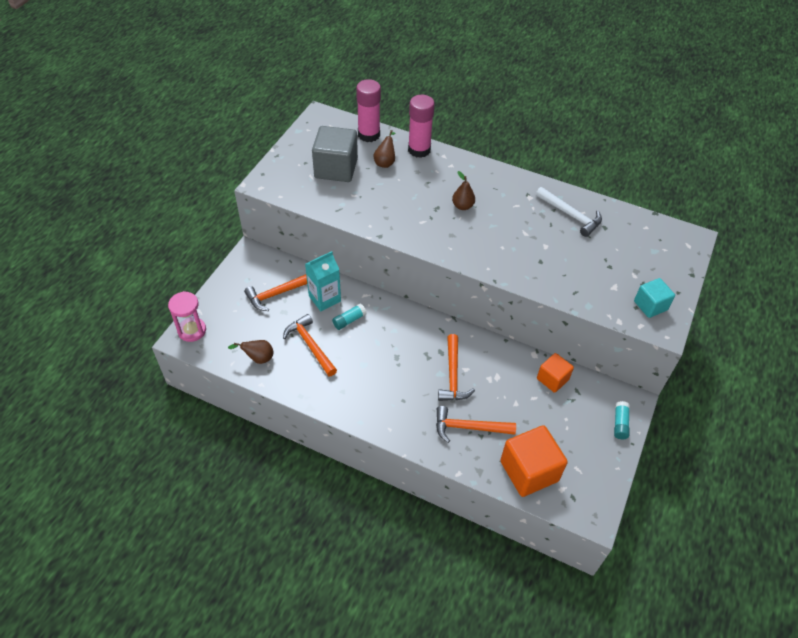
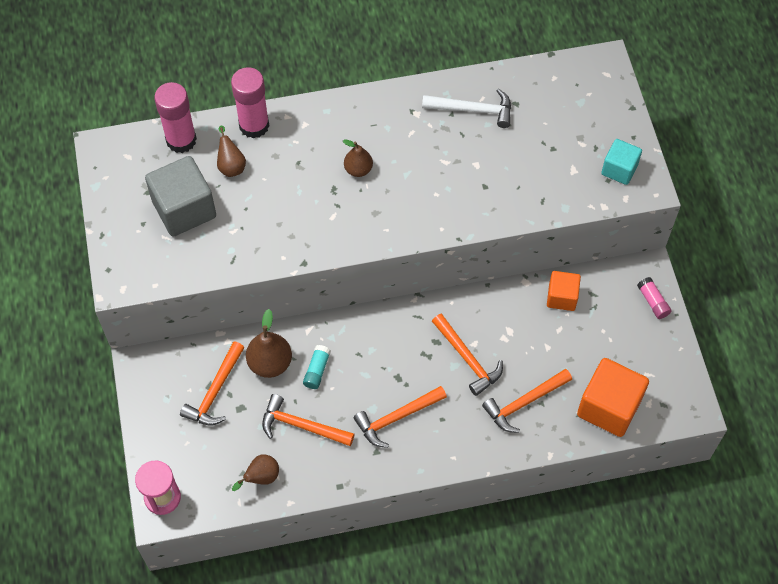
camera: 35 degrees left, 10 degrees up
(324, 298) = (270, 363): turquoise carton -> brown pear
(374, 380) = (396, 417): none -> orange hammer
(620, 423) = (652, 301): turquoise glue stick -> pink glue stick

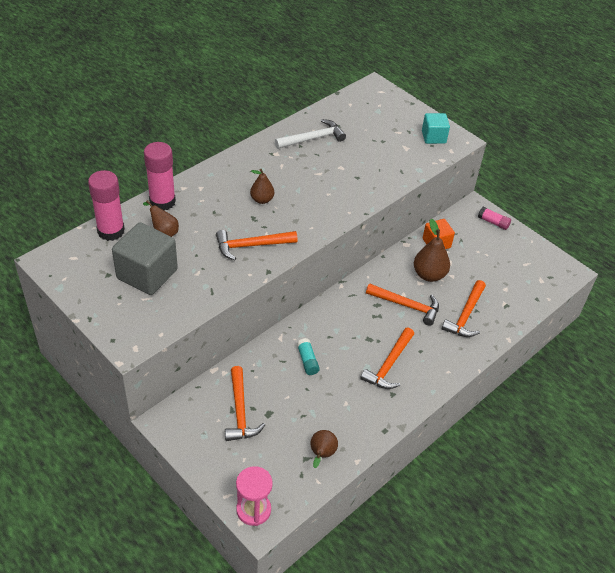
camera: 35 degrees left, 15 degrees down
(270, 363) = (268, 372): brown pear -> brown pear (429, 275)
(302, 425) = (325, 403): orange hammer -> orange hammer (251, 245)
(609, 407) = (519, 293): orange cube -> none

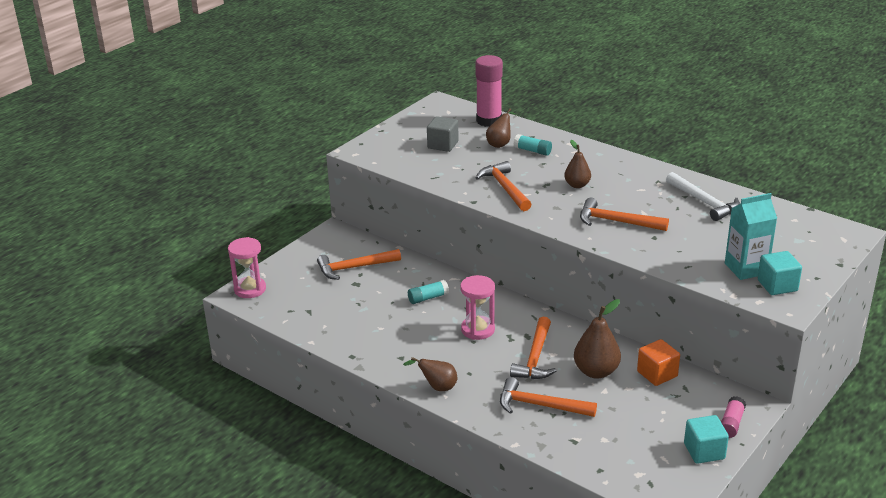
camera: 85 degrees right, 15 degrees down
(147, 274) = (443, 145): grey cube -> grey cube, size x0.59
(162, 202) = (542, 136): pink glue stick -> none
(188, 214) = (532, 151): none -> turquoise glue stick
(322, 454) = (315, 319): brown pear -> brown pear (437, 387)
(362, 334) = (478, 330): none -> pink hourglass
(389, 365) = (440, 351): orange hammer -> orange hammer (616, 221)
(410, 145) = (746, 268): none -> turquoise carton
(520, 243) = (704, 451): none -> turquoise cube

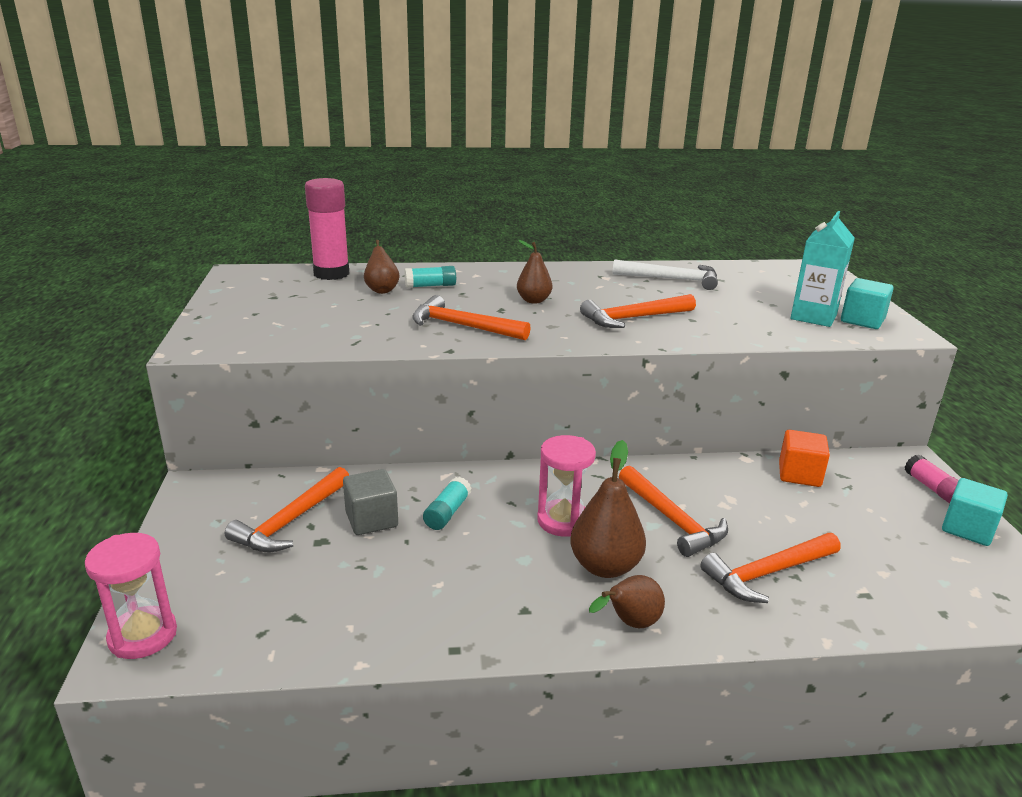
camera: 45 degrees left, 5 degrees down
(443, 145) = (311, 308): grey cube -> grey cube (371, 519)
(596, 371) = (749, 502): brown pear -> brown pear (605, 566)

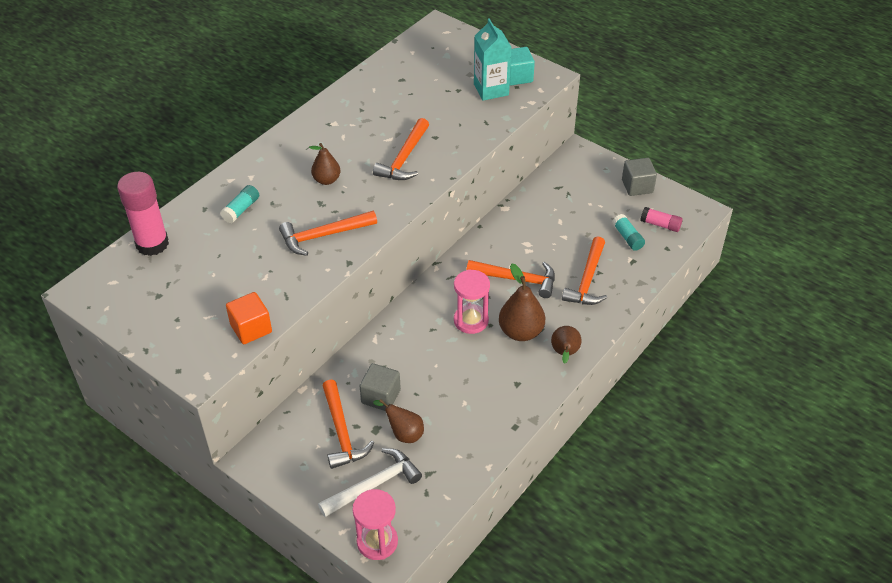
camera: 45 degrees left, 20 degrees up
(382, 289) = (216, 236): brown pear -> brown pear (404, 433)
(447, 513) = (411, 361): turquoise glue stick -> turquoise glue stick (627, 237)
(671, 279) = (375, 99): white hammer -> white hammer (374, 485)
(799, 474) = (540, 201): orange cube -> orange cube (251, 328)
(932, 488) = (602, 167): pink glue stick -> pink glue stick (660, 225)
(967, 529) = (637, 186): turquoise cube -> grey cube

